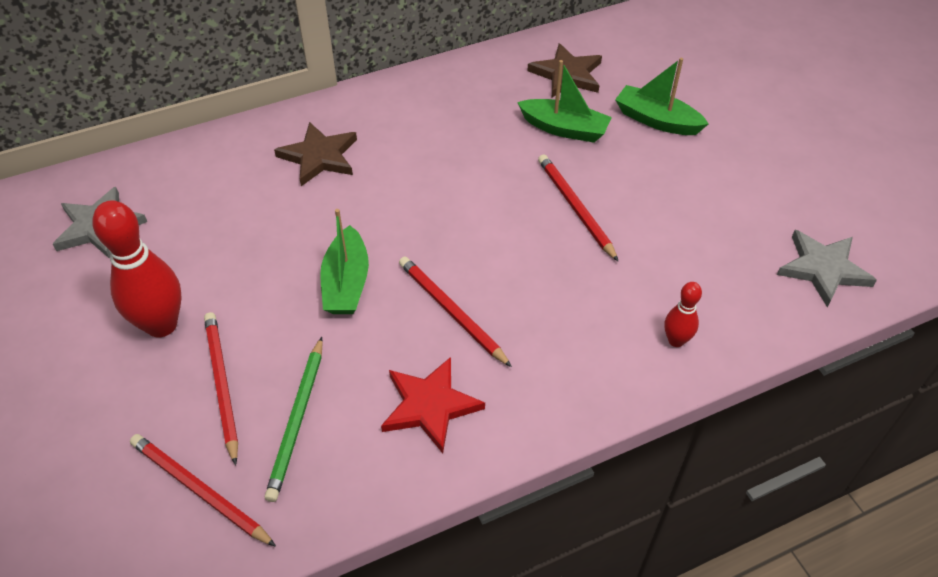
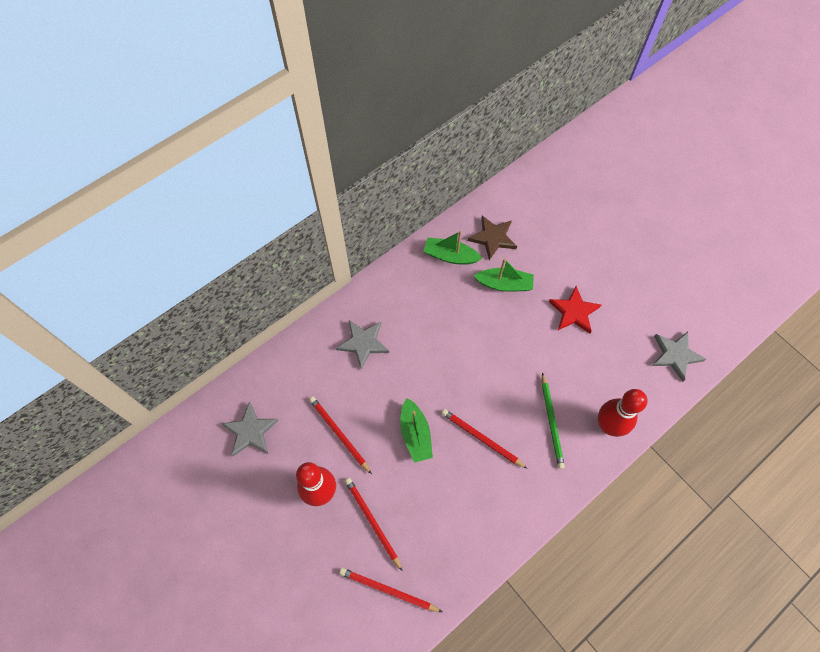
camera: 15 degrees left, 15 degrees up
(297, 420) = (423, 533): green pencil -> green pencil (551, 422)
(319, 157) = (363, 343): brown star -> grey star
(430, 406) = (490, 504): red star -> red star (574, 312)
(575, 208) = (528, 345): red pencil -> red pencil (339, 434)
(656, 120) = (557, 264): green boat -> green boat (450, 256)
(676, 340) = (608, 425): red bowling pin -> red bowling pin, size x1.95

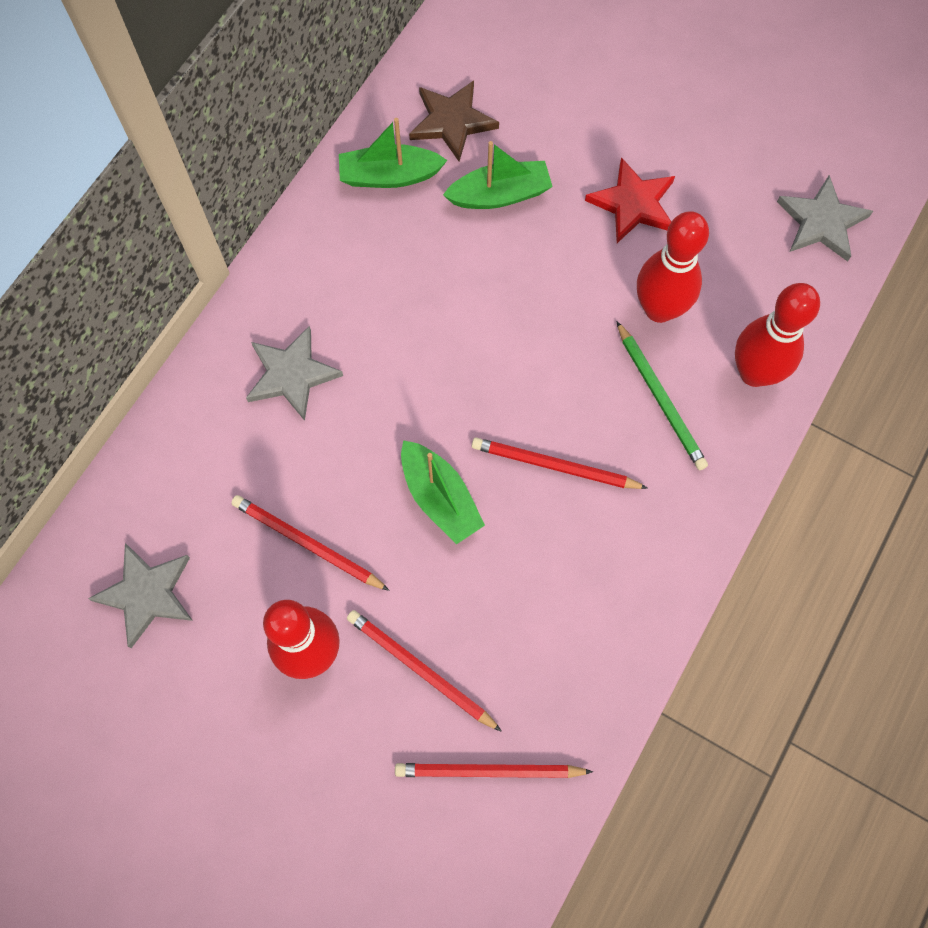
camera: 20 degrees left, 5 degrees up
(568, 373) = (659, 309): none -> red bowling pin

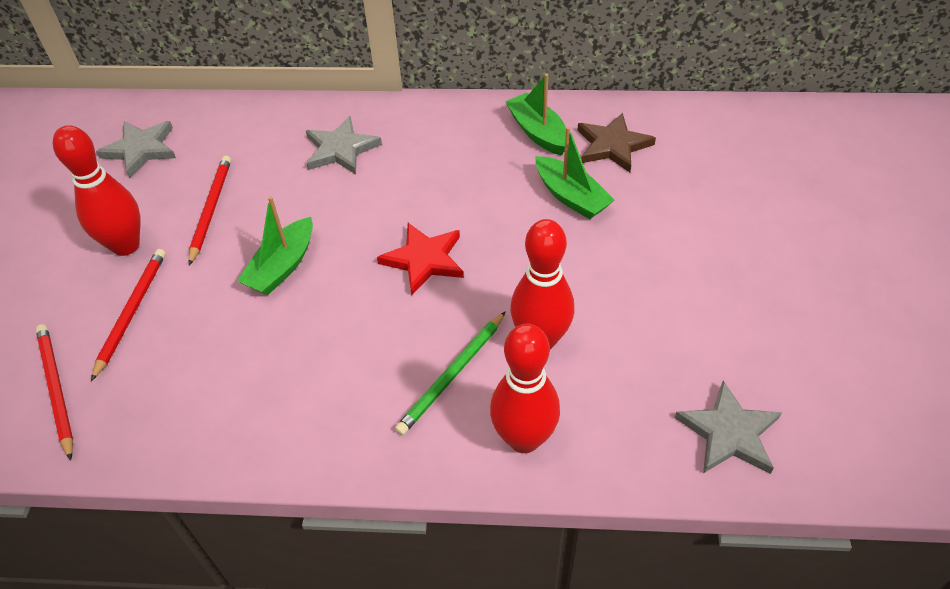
camera: 65 degrees right, 20 degrees down
(554, 466) = (346, 326): red pencil -> none
(633, 204) = (630, 281): red star -> red star (424, 260)

